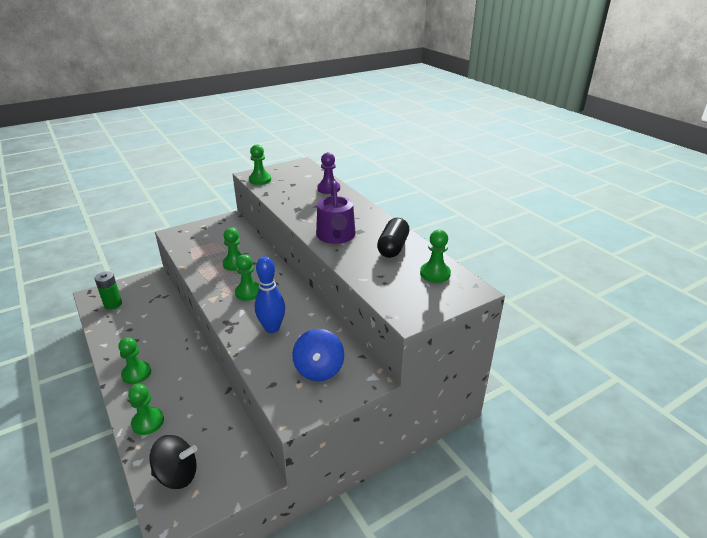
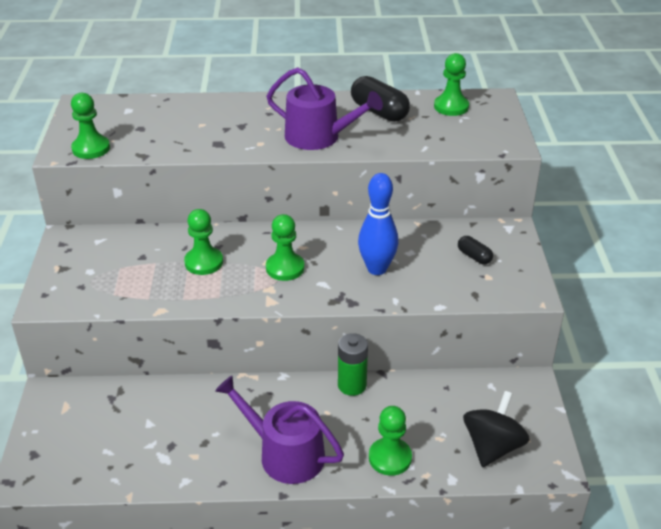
camera: 60 degrees left, 5 degrees up
(113, 304) = (82, 455): green battery -> green battery (352, 385)
(136, 373) = (285, 454): green pawn -> purple watering can
(319, 369) = (474, 257): blue spinning top -> black capsule
(328, 189) = (189, 107): purple pawn -> none

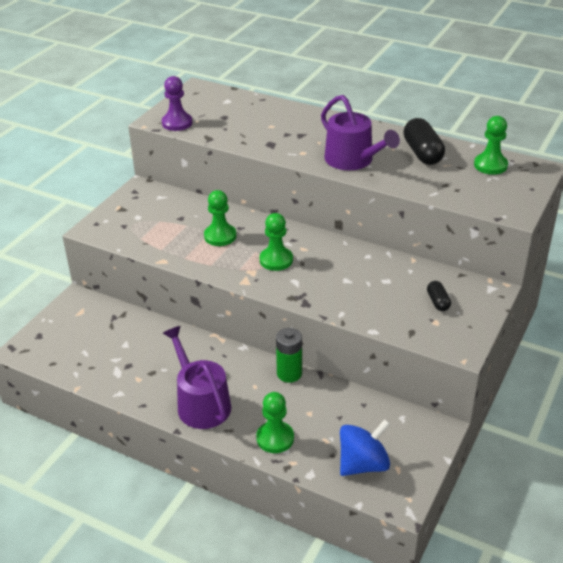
camera: 30 degrees right, 0 degrees up
(91, 148) = (177, 123): green pawn -> purple pawn
(377, 269) = (347, 284): blue bowling pin -> none
(492, 447) = (363, 464): black spinning top -> blue spinning top

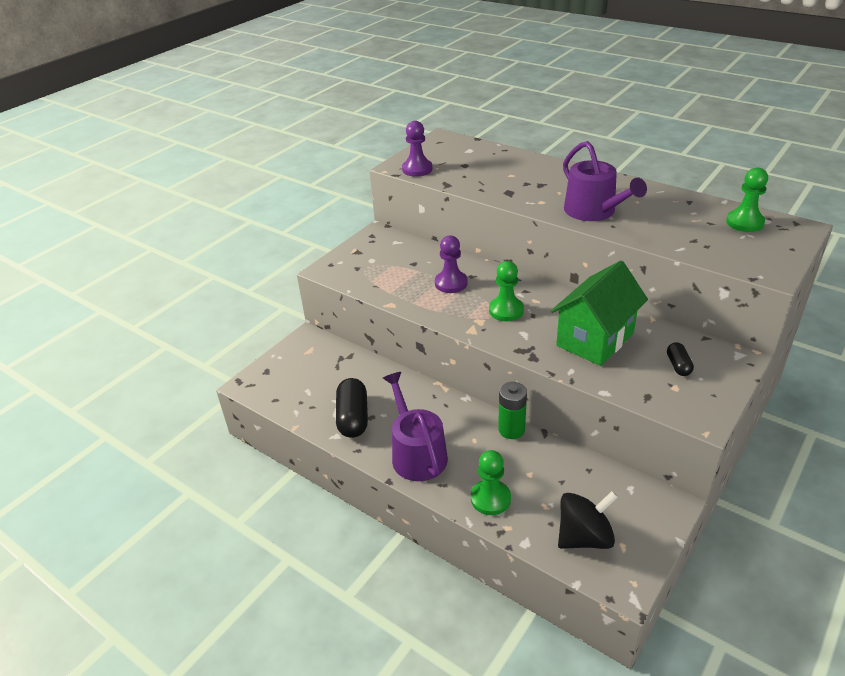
camera: 10 degrees right, 0 degrees up
(220, 236) = (451, 283): green pawn -> purple pawn
(362, 282) = (595, 339): none -> green house
(363, 464) = (584, 537): blue spinning top -> black spinning top
(422, 153) = (669, 207): black capsule -> black capsule (353, 418)

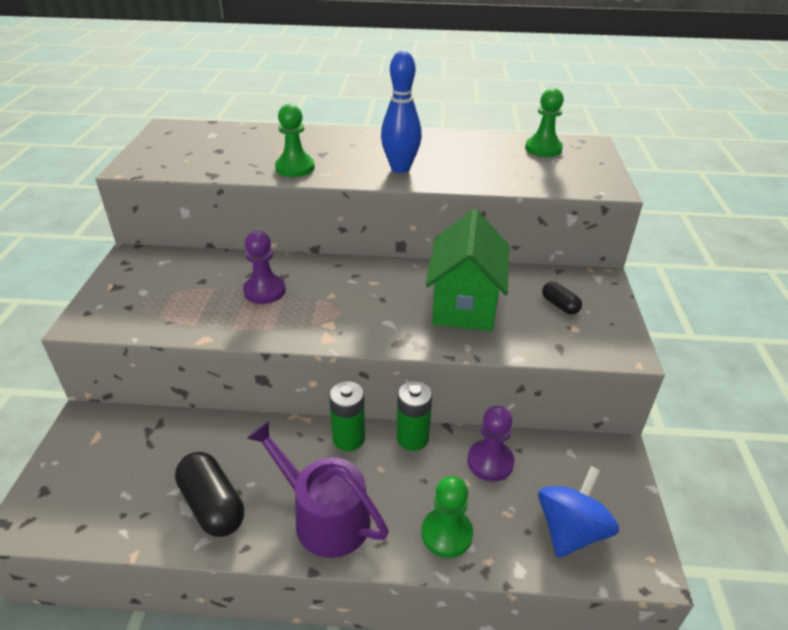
camera: 35 degrees left, 0 degrees up
(417, 169) = (161, 165): purple pawn -> purple pawn (490, 462)
(465, 412) = (348, 438): none -> green battery
(506, 310) = (350, 303): green pawn -> green pawn (295, 168)
(584, 537) = (570, 530): black spinning top -> blue spinning top
(594, 211) = (400, 168): purple watering can -> blue bowling pin

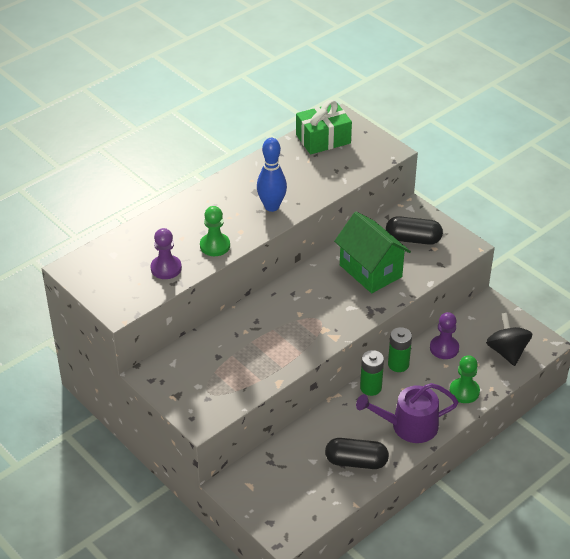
camera: 45 degrees left, 5 degrees up
(264, 291) = (262, 336): purple pawn -> purple pawn (166, 268)
(543, 149) = (323, 139): green pawn -> green gift
(559, 305) = (413, 239): black capsule -> black capsule, size x1.86
(570, 530) = (507, 352): blue spinning top -> black spinning top

